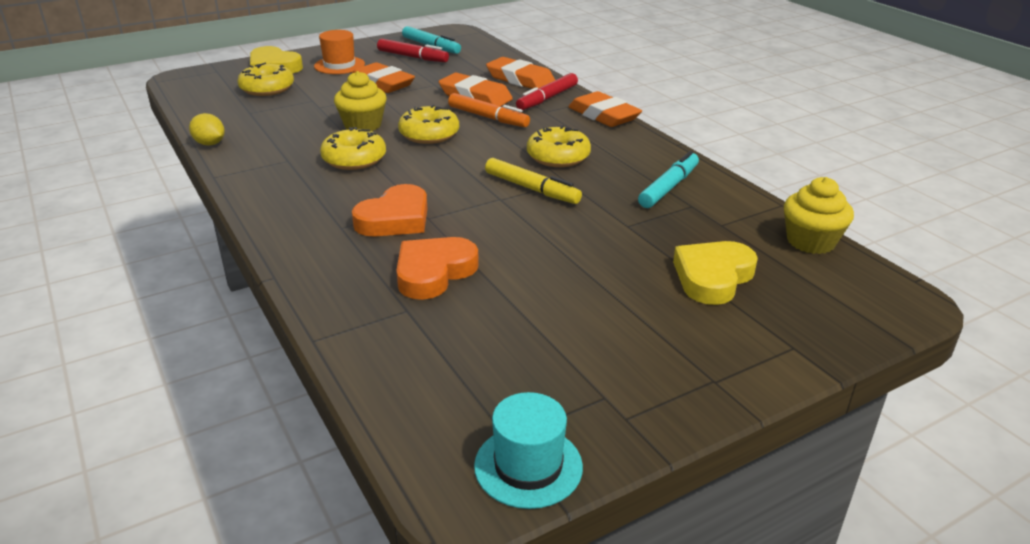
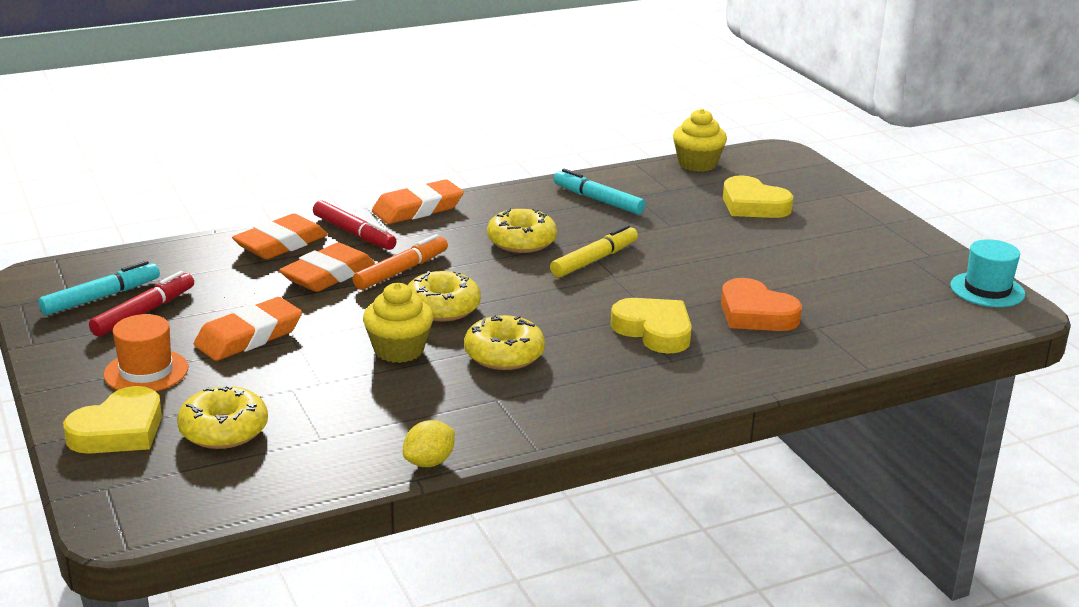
camera: 85 degrees left, 5 degrees down
(395, 219) = (654, 331): orange heart -> yellow heart

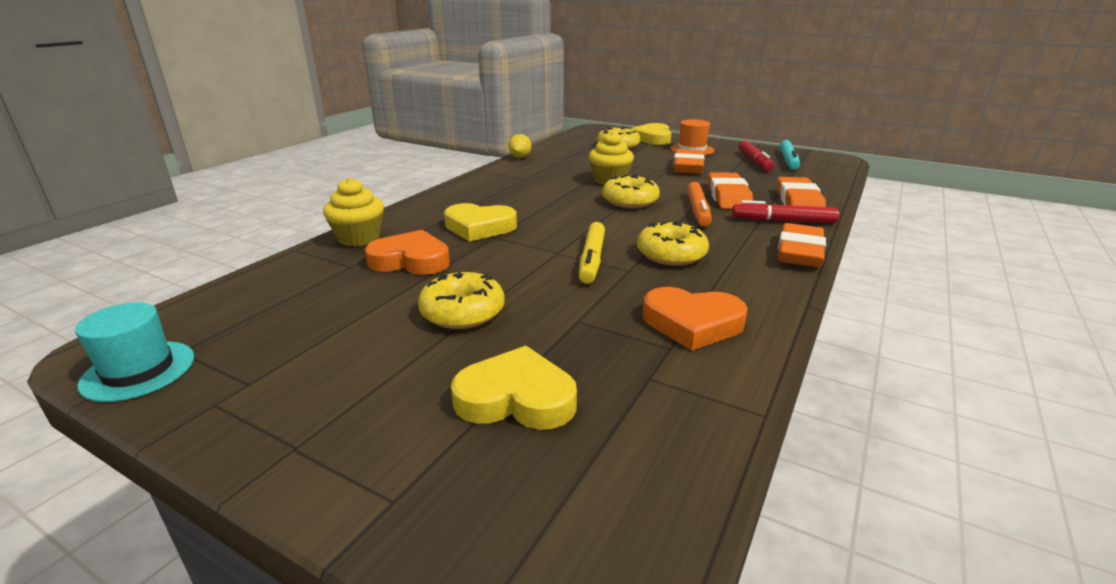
camera: 145 degrees right, 0 degrees up
(504, 354) = (553, 192): yellow donut -> yellow donut (462, 312)
(598, 200) = (692, 323): turquoise marker -> orange heart
(697, 164) = (689, 464): yellow cupcake -> yellow cupcake (359, 238)

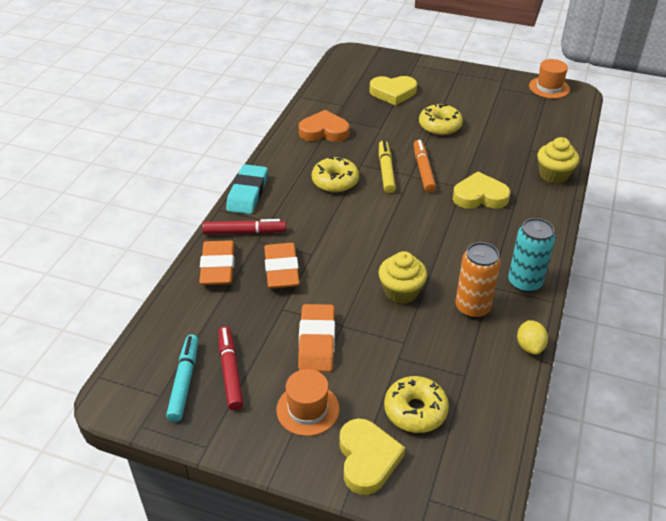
camera: 170 degrees right, 15 degrees up
(138, 370) = (549, 87): turquoise hat -> orange hat
(411, 260) = (498, 158): orange heart -> none
(493, 177) = (524, 282): none -> turquoise can
(550, 171) = (472, 308): none -> orange can
(630, 201) = (373, 249): yellow donut -> none
(697, 210) = (313, 240): orange marker -> orange marker (423, 170)
(799, 252) = (247, 193): orange eraser -> turquoise eraser

